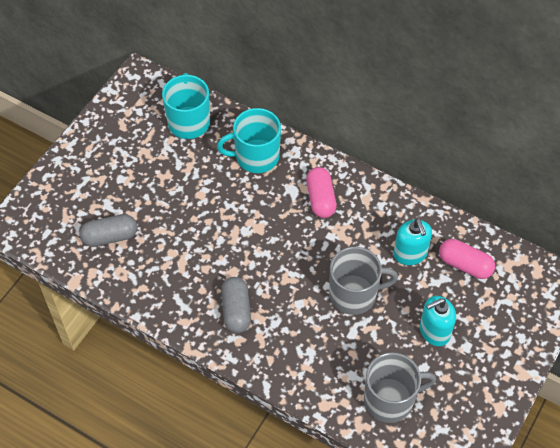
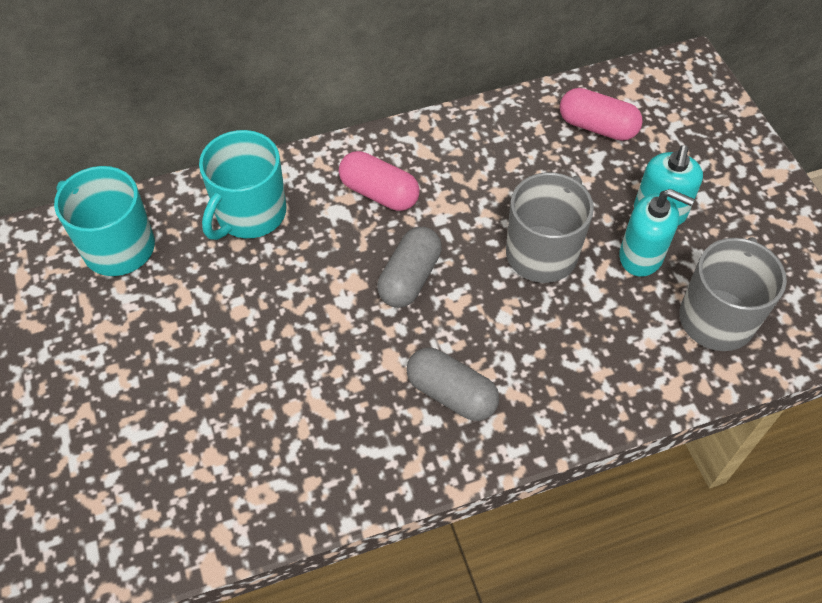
camera: 50 degrees left, 0 degrees up
(110, 237) = (188, 467): grey capsule -> grey capsule (410, 278)
(410, 254) = (537, 163): turquoise soap dispenser -> turquoise soap dispenser (641, 256)
(465, 265) = (597, 127): pink capsule -> pink capsule turned 45 degrees clockwise

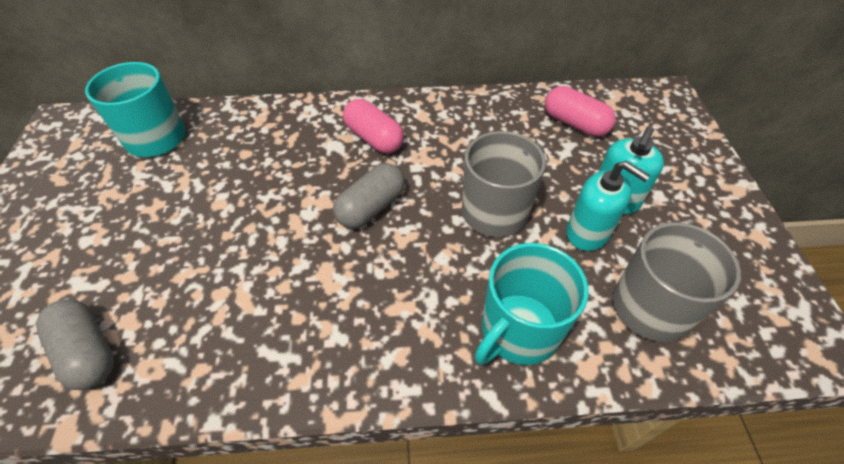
camera: 15 degrees right, 5 degrees down
(250, 214) = (266, 134): turquoise mug -> turquoise mug (518, 330)
(451, 393) = (367, 316): grey capsule -> grey capsule (88, 352)

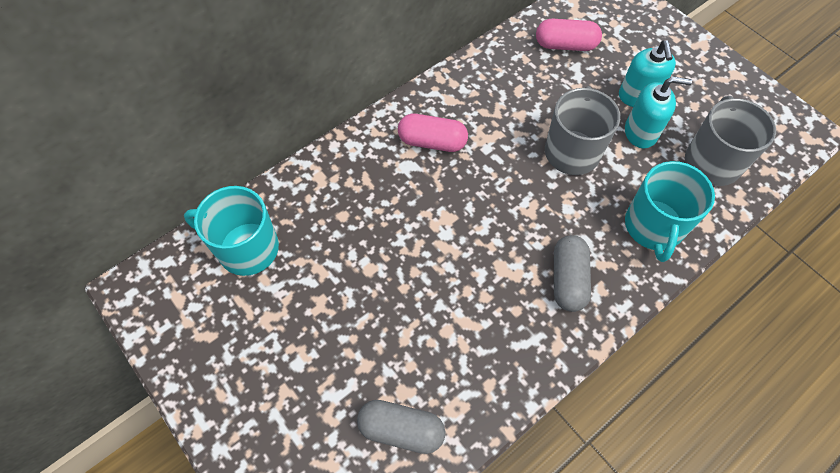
camera: 35 degrees left, 10 degrees up
(371, 207) = (486, 201): grey capsule -> grey capsule (568, 279)

